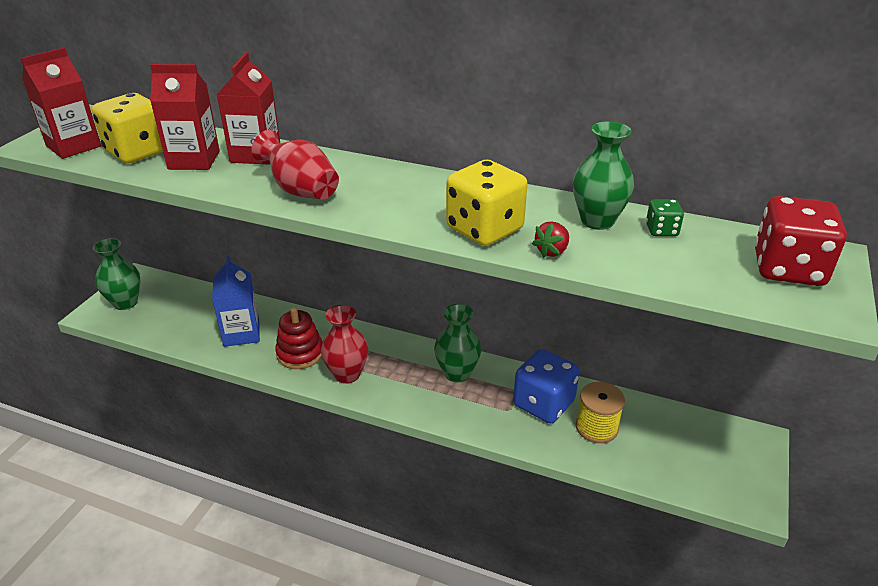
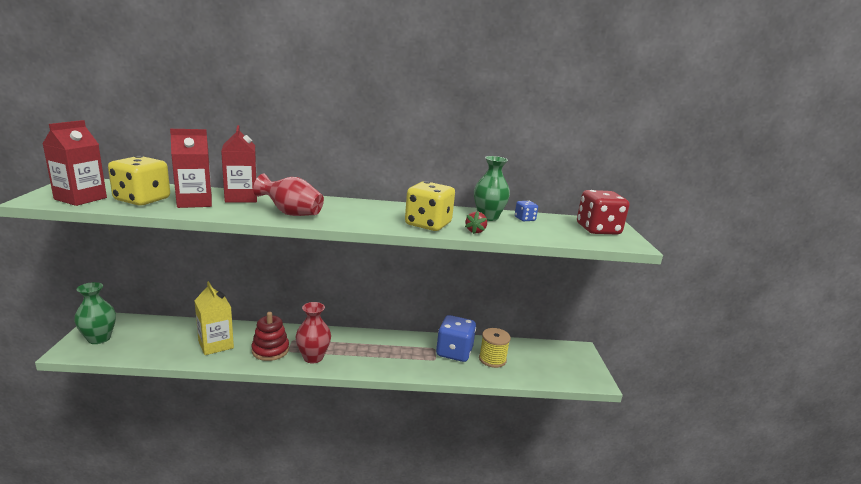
camera: 25 degrees left, 15 degrees down
(241, 333) = (216, 344): blue carton -> yellow carton
(457, 373) = (390, 344): green vase -> none
(661, 230) = (524, 219): green dice -> blue dice

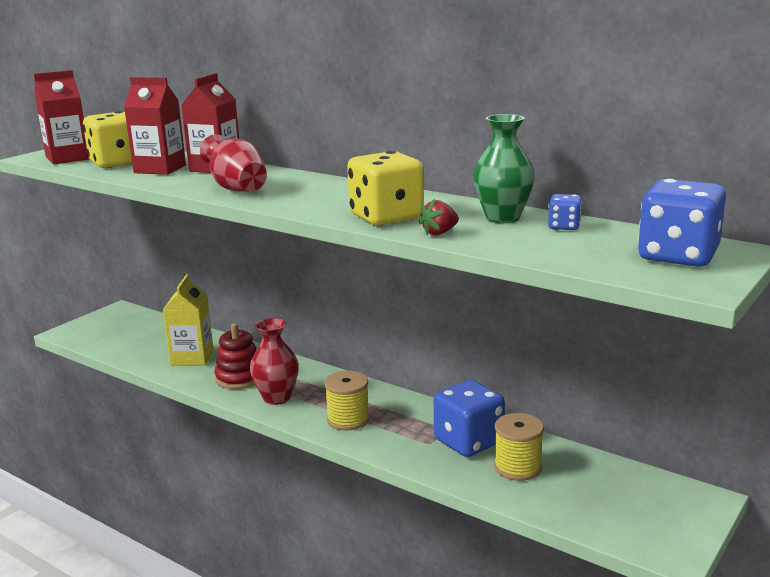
camera: 40 degrees right, 0 degrees up
(99, 338) = (99, 327): green vase -> none
(375, 359) = (348, 419): none -> yellow spool
(598, 229) = (678, 256): red dice -> blue dice

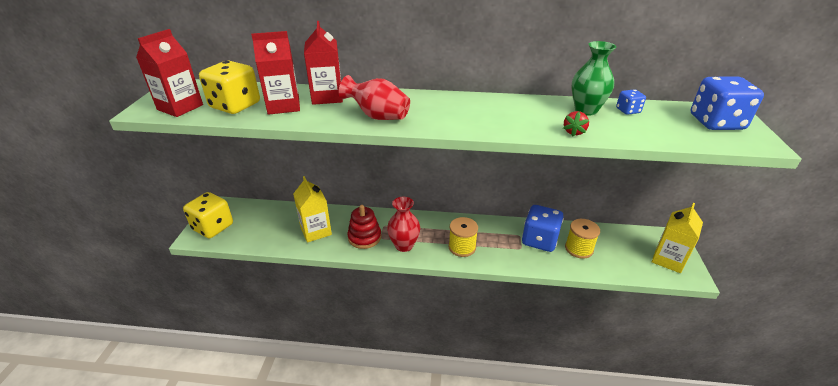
camera: 30 degrees left, 15 degrees up
(386, 217) = (521, 124): yellow dice -> yellow dice (213, 227)
(656, 522) = (668, 259): none -> yellow carton

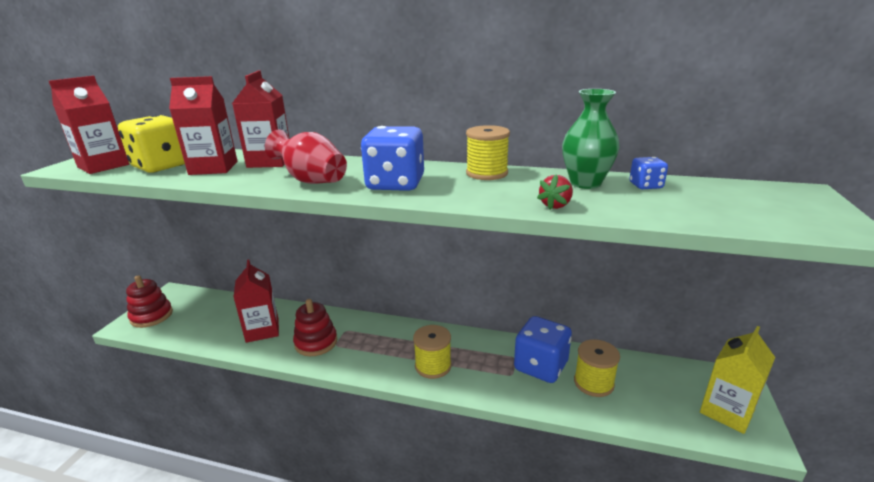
camera: 10 degrees right, 10 degrees down
(213, 227) = (151, 316): yellow dice -> red stacking toy
(316, 231) = (262, 330): yellow carton -> red carton
(404, 245) = (360, 357): red vase -> none
(510, 103) = (487, 173): none -> yellow spool
(716, 122) = (776, 203): blue dice -> blue dice (395, 184)

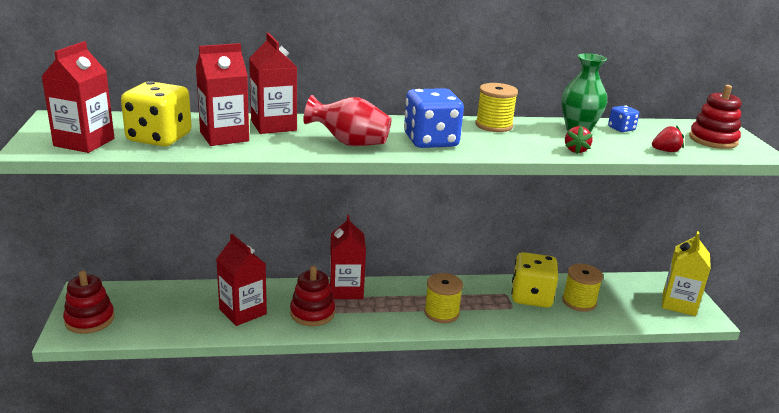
camera: 25 degrees left, 0 degrees up
(362, 325) = (346, 290): none -> red carton
(540, 366) = (531, 297): blue dice -> yellow dice
(685, 216) = (665, 151): none -> red strawberry
(776, 207) = (713, 140): none -> red stacking toy

